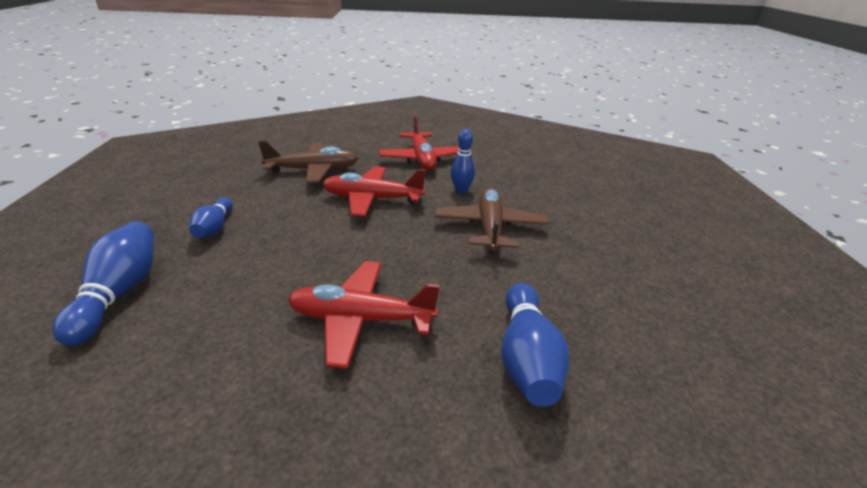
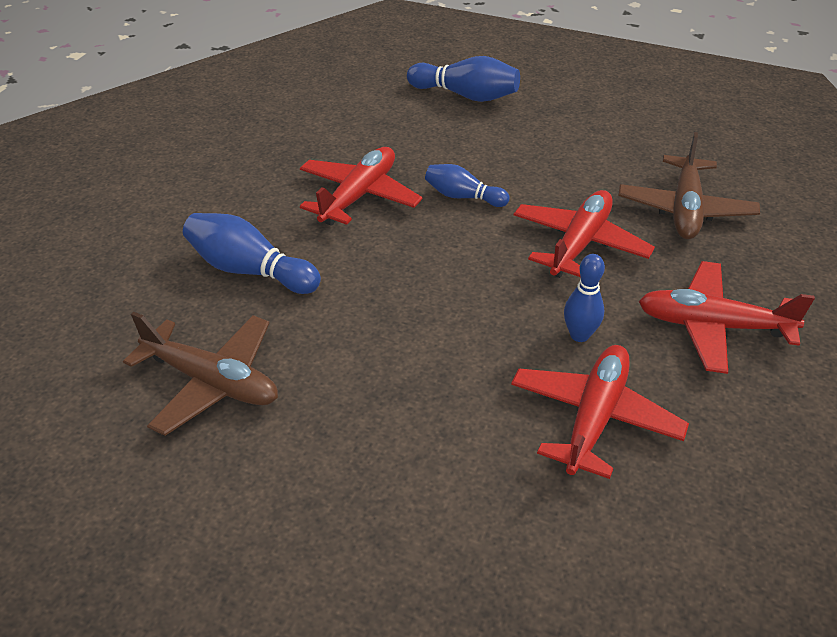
camera: 115 degrees right, 10 degrees up
(214, 227) = (552, 135): blue bowling pin -> blue bowling pin (463, 197)
(489, 228) = (461, 326): brown plane -> brown plane (212, 382)
(517, 181) = (594, 418): none -> red plane

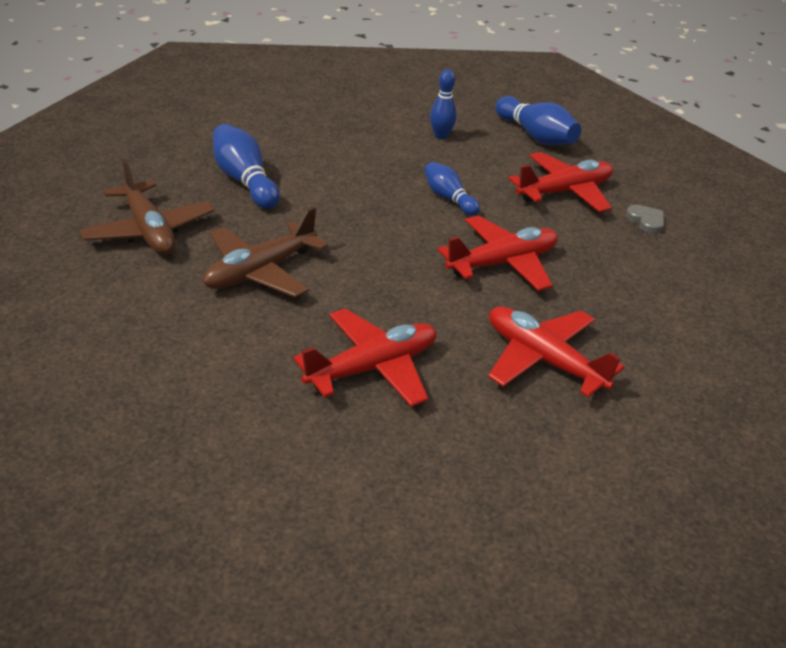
camera: 30 degrees right, 5 degrees down
(359, 196) = (371, 168): red plane -> red plane (564, 192)
(579, 335) = (427, 317): blue bowling pin -> blue bowling pin (441, 136)
(640, 144) = (646, 221): none -> grey heart
(685, 209) = (625, 278): brown plane -> brown plane (260, 271)

